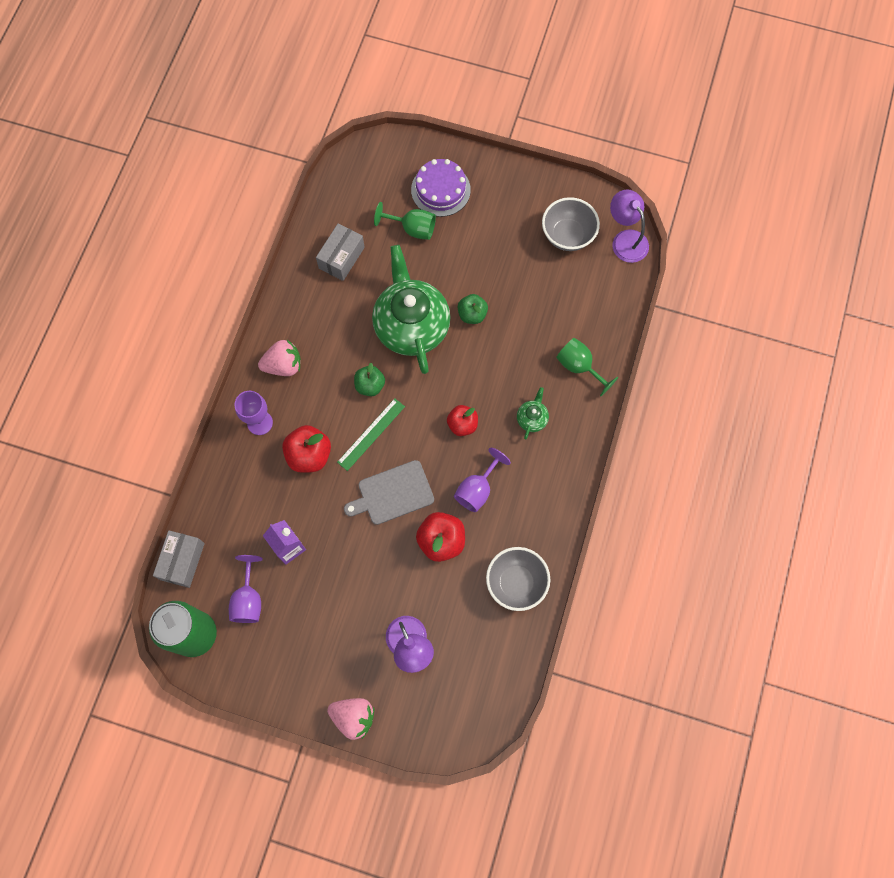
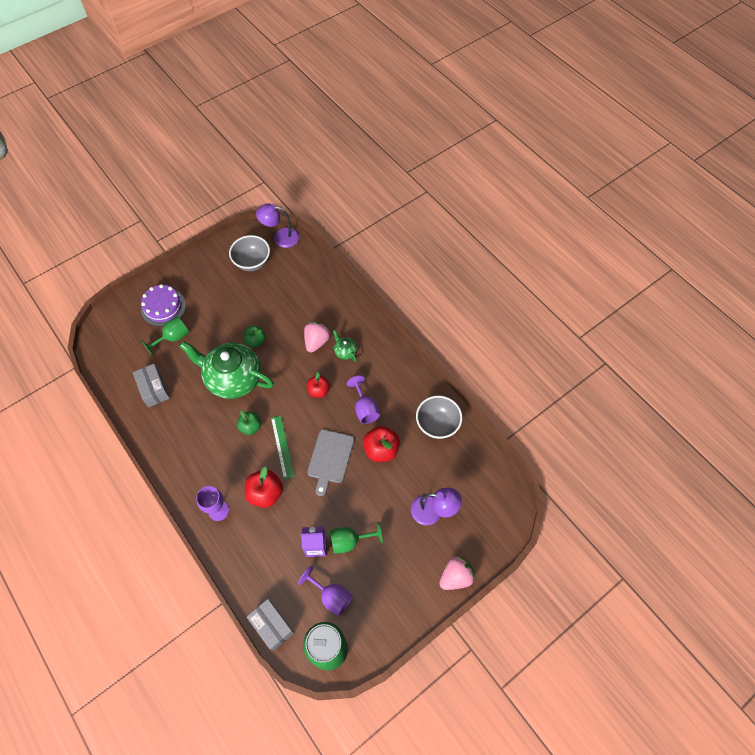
camera: 55 degrees left, 10 degrees down
(283, 365) = (193, 470): pink strawberry -> pink strawberry (316, 341)
(579, 367) = (335, 307): green goblet -> green goblet (350, 541)

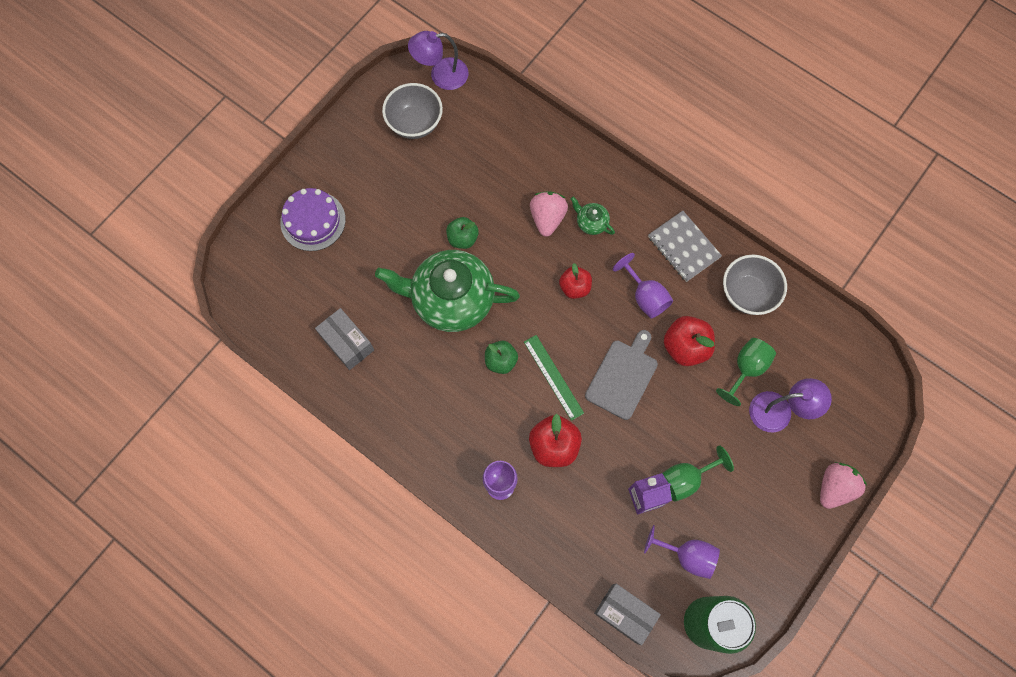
camera: 15 degrees left, 10 degrees up
(173, 338) = (344, 262): green goblet -> green goblet (746, 369)
(330, 458) = (623, 376): grey cutting board -> grey cutting board turned 150 degrees counterclockwise
(403, 382) = (684, 247): none -> grey notebook

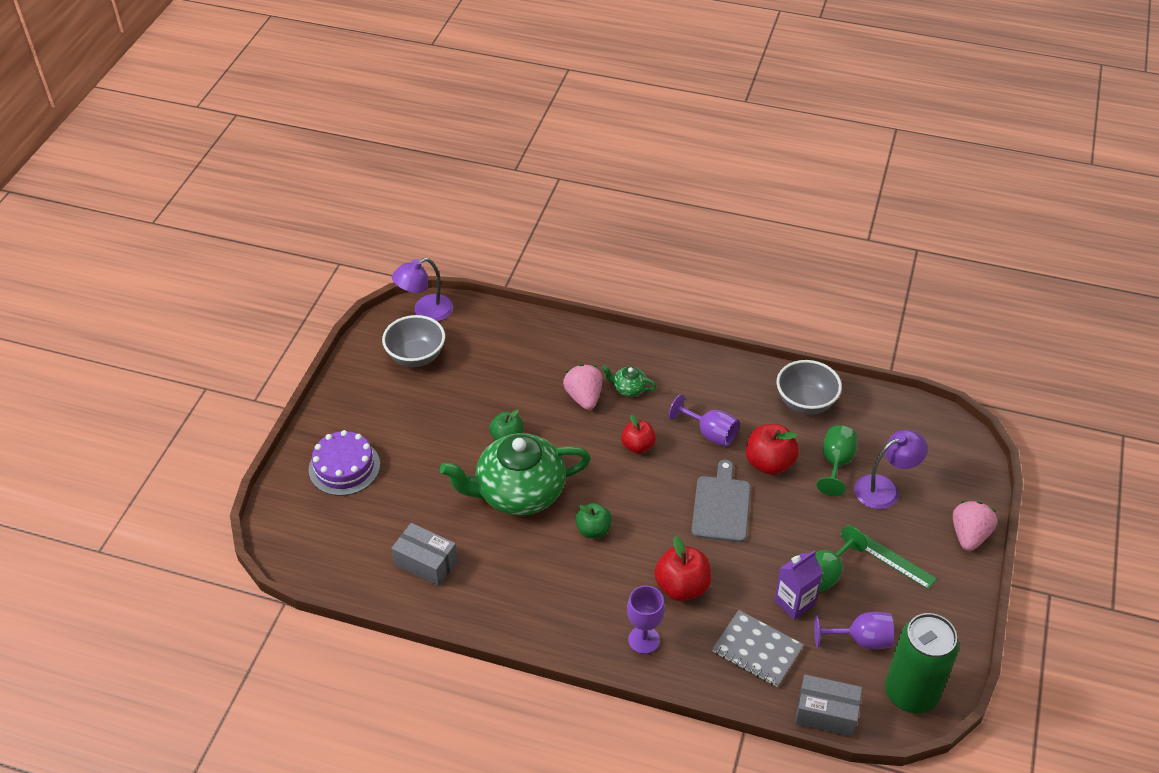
camera: 20 degrees left, 25 degrees down
(553, 377) = (653, 527): green ruler -> green ruler (887, 556)
(684, 247) = (727, 383): grey notebook -> grey notebook (757, 650)

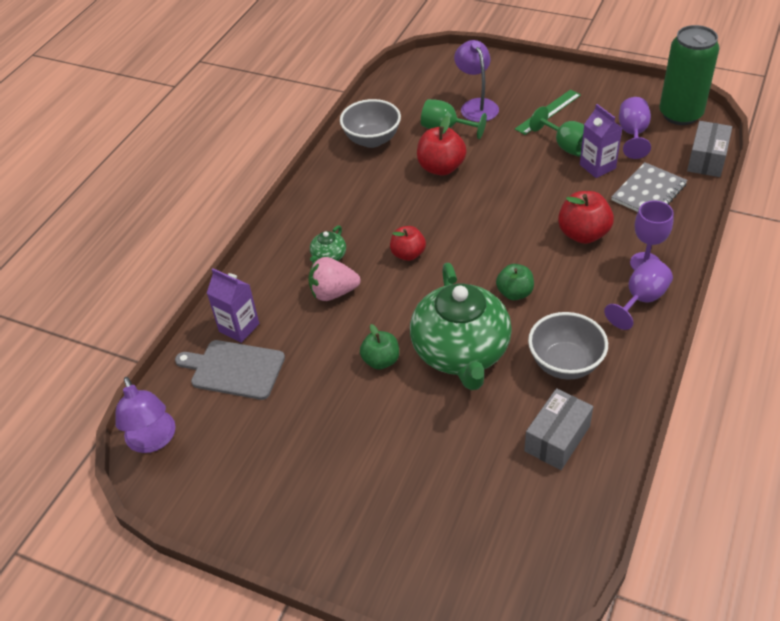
camera: 80 degrees left, 0 degrees up
(344, 467) = (405, 529): purple cake -> none
(416, 357) = (231, 451): grey bowl -> grey bowl (565, 363)
(539, 341) = (239, 327): none -> purple carton
(710, 433) = (399, 203): purple goblet -> purple goblet (641, 300)
(721, 506) = (489, 202): grey cutting board -> grey cutting board (234, 369)
(969, 535) = (527, 69): pink strawberry -> none

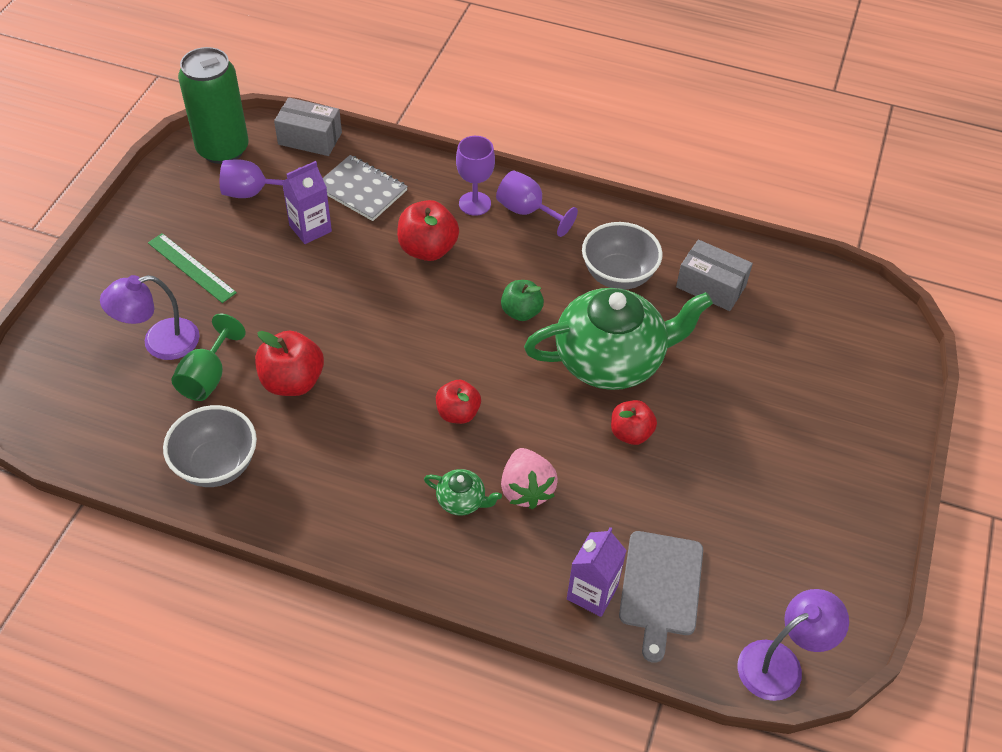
camera: 100 degrees left, 5 degrees up
(381, 360) = (630, 433): green apple -> red apple
(566, 146) = (266, 254): green goblet -> none

